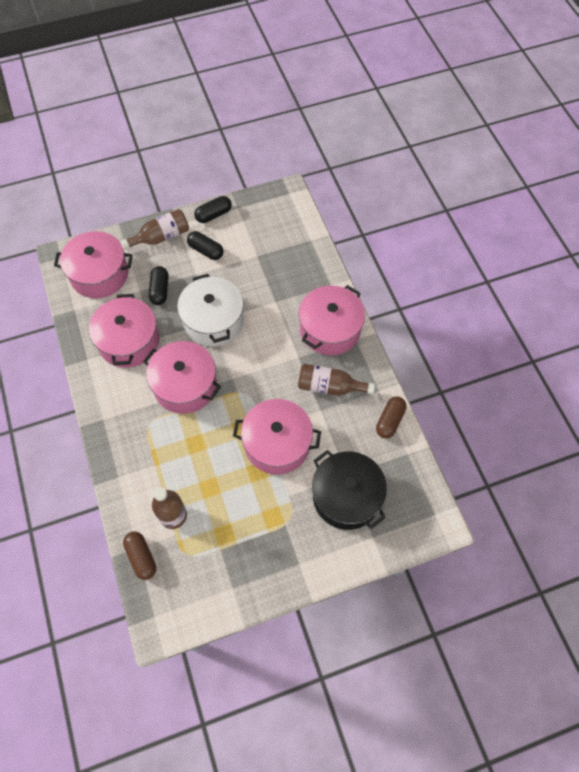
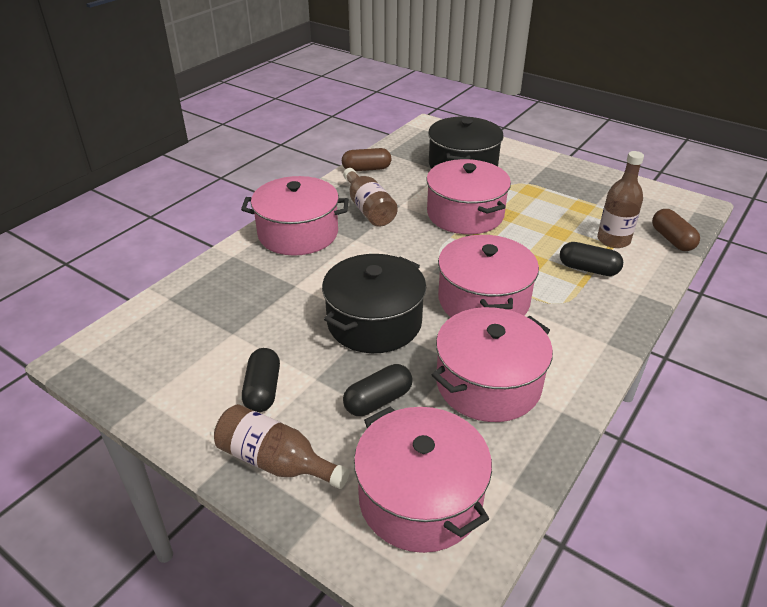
camera: 125 degrees left, 25 degrees down
(141, 557) = (672, 239): brown capsule -> brown capsule turned 45 degrees counterclockwise
(213, 320) = (374, 322): white pot -> black pot
(214, 215) = (180, 420): black capsule -> black capsule (588, 269)

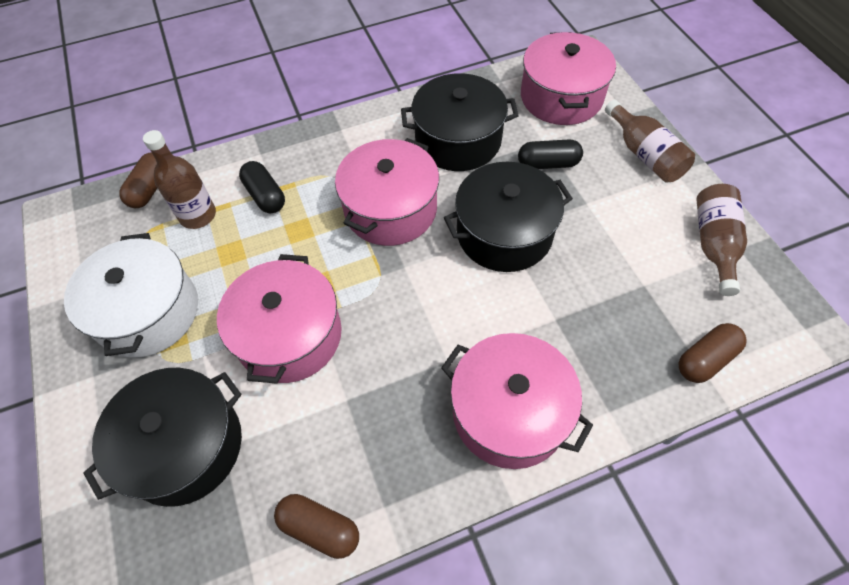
camera: 145 degrees left, 20 degrees up
(169, 305) = (705, 359): none -> brown capsule
(263, 390) = (635, 212): black capsule -> none
(369, 209) = (391, 414): brown bottle -> brown bottle (714, 244)
(488, 383) = (458, 140): pink pot -> black pot
(560, 192) = (148, 312): none -> white pot

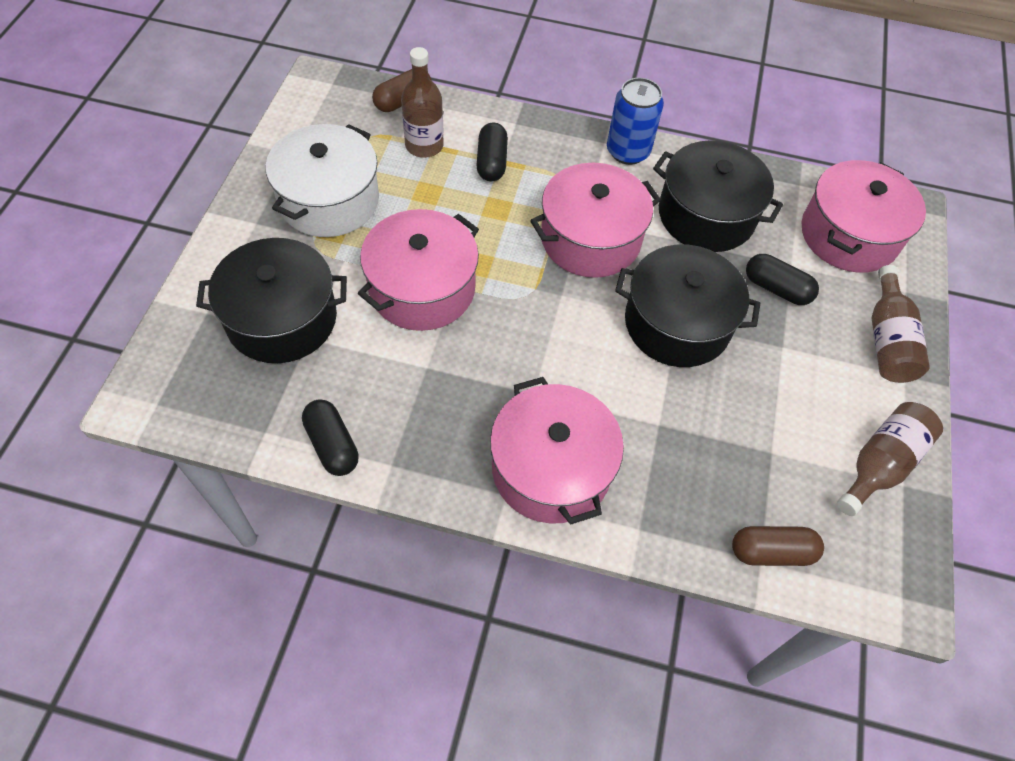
camera: 30 degrees right, 0 degrees up
(320, 528) = (332, 445): brown capsule -> black capsule
(364, 126) = (628, 151): none -> blue can

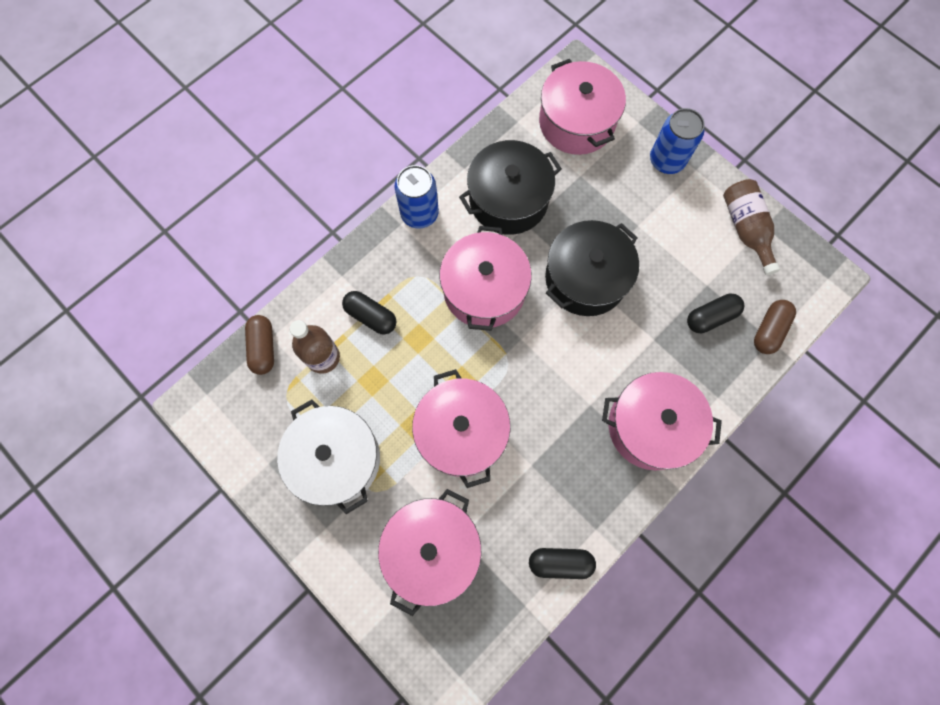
camera: 55 degrees left, 15 degrees up
(282, 318) = (432, 549): black pot -> pink pot
(776, 288) = (593, 197): black capsule -> black capsule (711, 317)
(887, 340) = (666, 160): brown bottle -> blue can

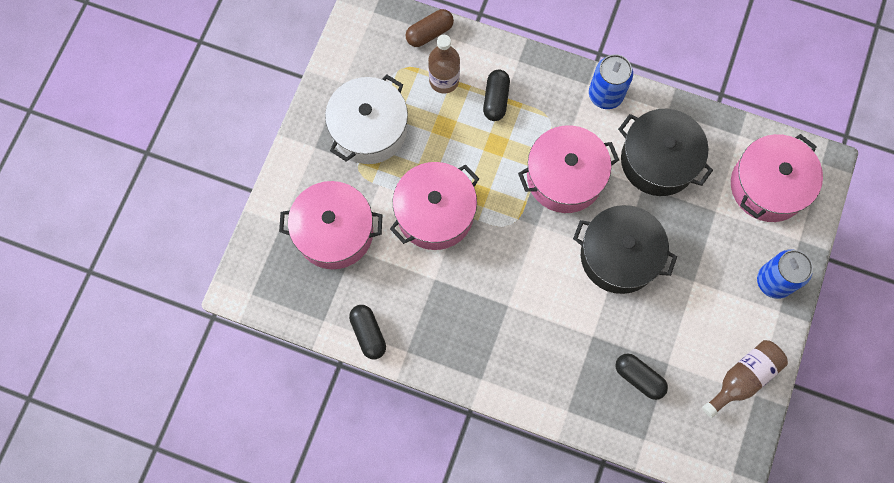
camera: 65 degrees right, 0 degrees up
(651, 426) = (514, 363): pink pot -> none
(769, 330) = (653, 434): brown capsule -> none

